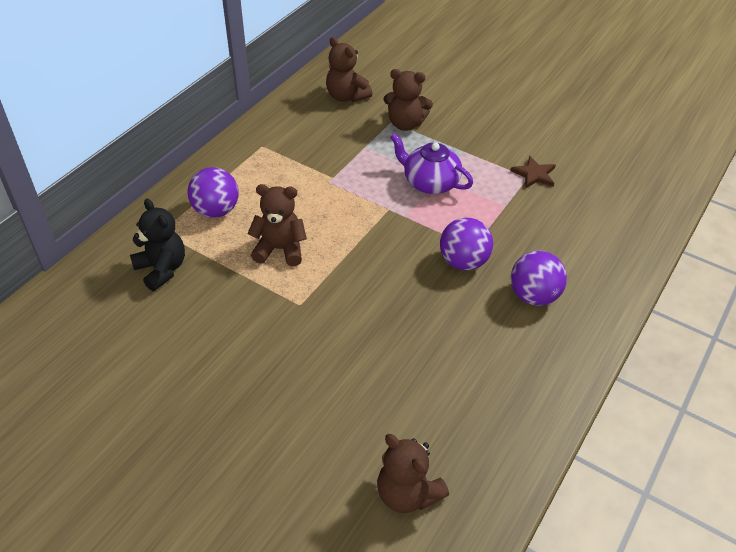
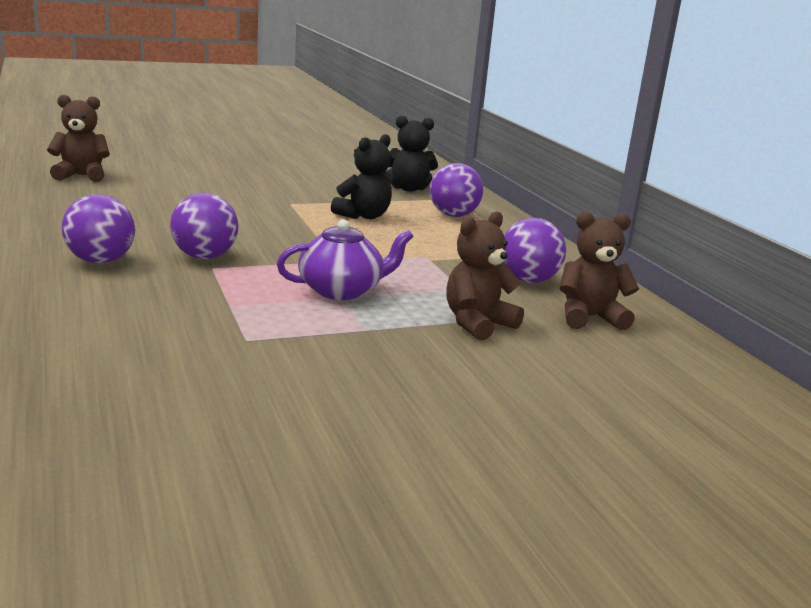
camera: 125 degrees right, 25 degrees down
(280, 249) = (363, 216): brown teddy bear -> black teddy bear
(317, 131) = (528, 280): none -> purple ball
(534, 174) = (242, 346): brown star -> none

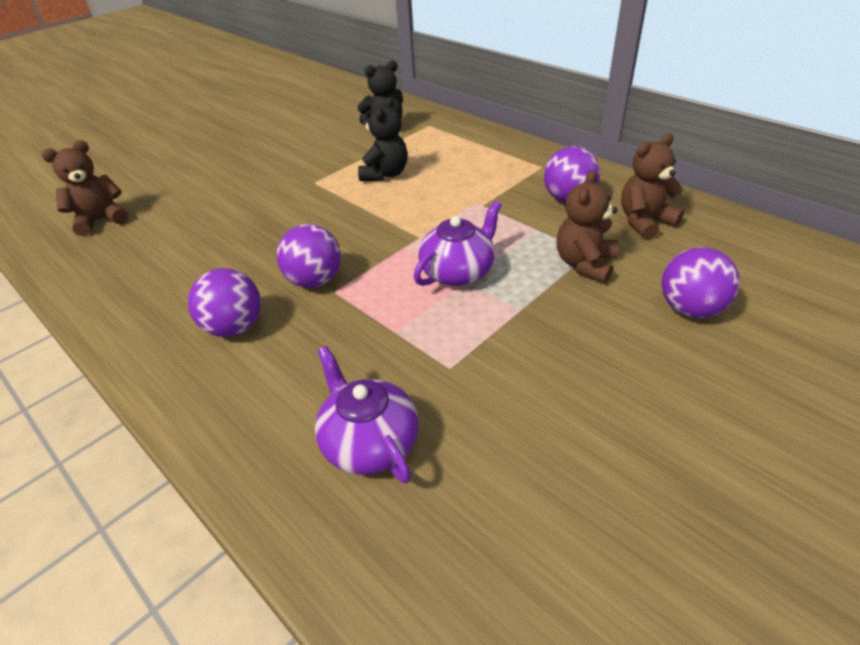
camera: 20 degrees left, 20 degrees up
(115, 354) = (369, 442): none -> purple teapot
(453, 215) = (447, 146): purple ball -> purple ball (690, 309)

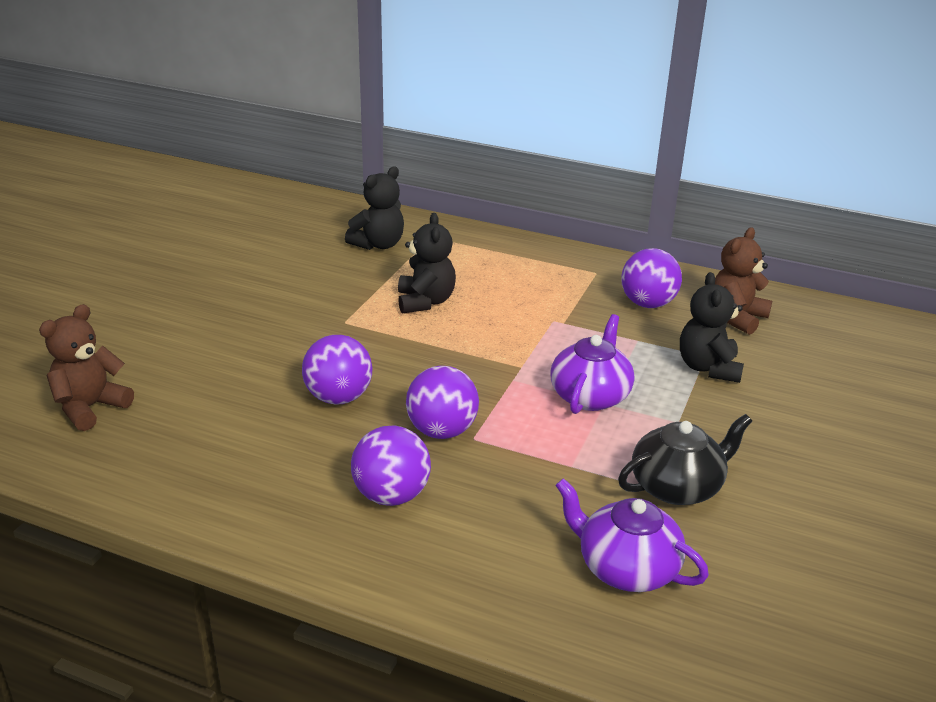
camera: 25 degrees left, 10 degrees down
(474, 372) = (677, 487): none -> black teapot
(585, 264) = (708, 368): brown teddy bear -> black teddy bear
(690, 309) = (826, 393): purple ball -> purple ball (338, 398)

